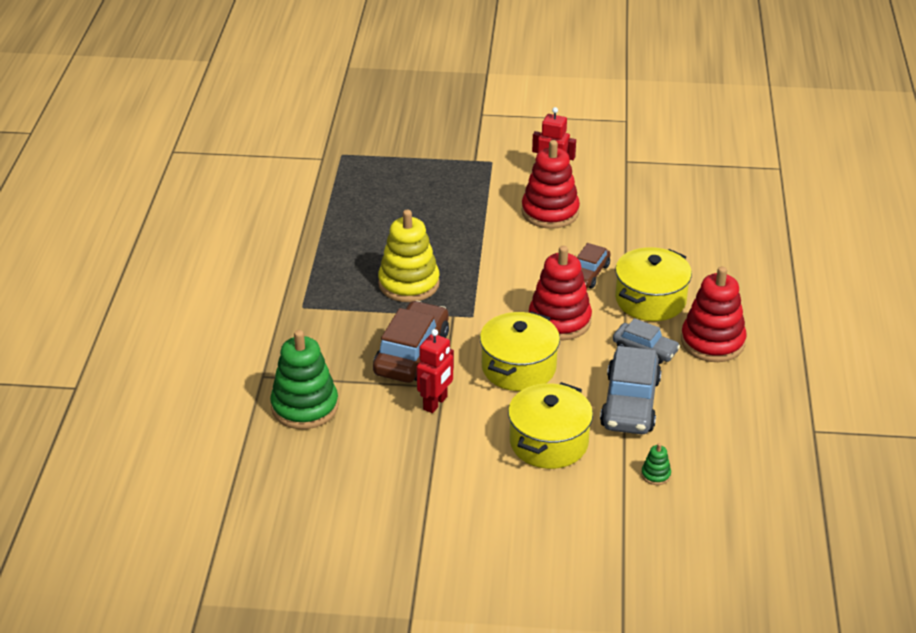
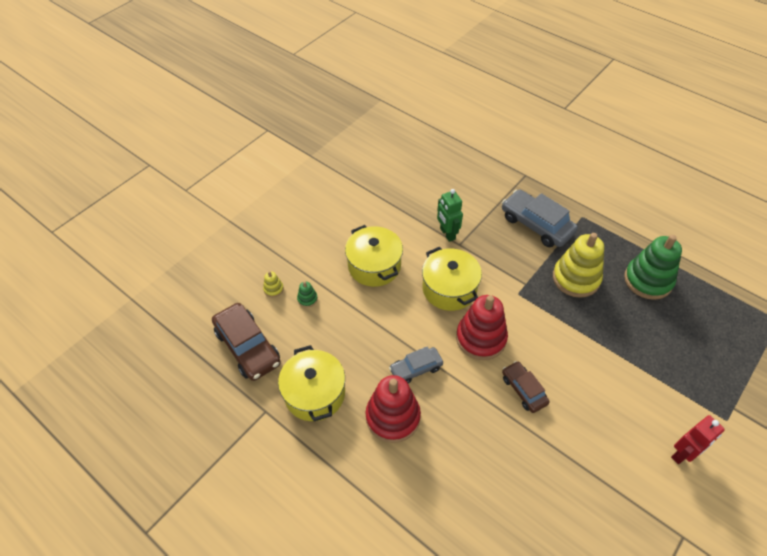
camera: 125 degrees right, 15 degrees up
(305, 407) = (486, 180): green stacking toy -> green stacking toy (648, 280)
(412, 353) = (500, 245): brown car -> brown car (248, 347)
(435, 403) = (447, 234): red robot -> green robot
(550, 212) = (623, 416): red stacking toy -> none
(630, 403) = (373, 326): grey car -> grey car (536, 225)
(650, 300) = (466, 410): yellow pot -> yellow pot (314, 393)
(675, 513) = (273, 289): none -> yellow stacking toy

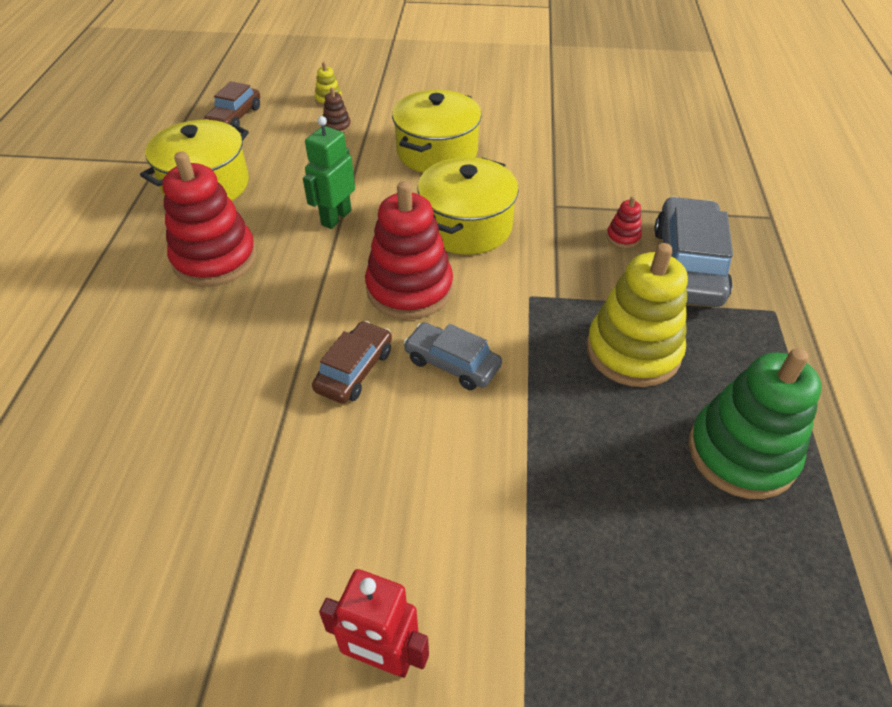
camera: 55 degrees right, 5 degrees down
(248, 347) = (235, 117): brown car -> brown car, size x0.59
(307, 299) = (337, 126): green stacking toy -> brown stacking toy
(416, 368) = (306, 248): grey car -> grey car (452, 363)
(447, 234) = (560, 188): green robot -> green robot (336, 218)
(502, 234) = (623, 237): none -> red stacking toy

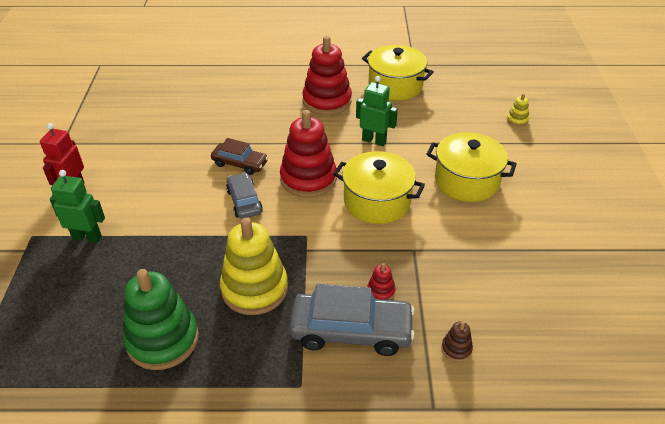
camera: 85 degrees right, 5 degrees down
(235, 117) = (476, 83): brown car -> none
(337, 126) = (482, 128): brown stacking toy -> brown stacking toy (456, 349)
(452, 363) = (244, 201): grey car -> grey car turned 45 degrees counterclockwise
(530, 601) = (87, 237): none -> green robot

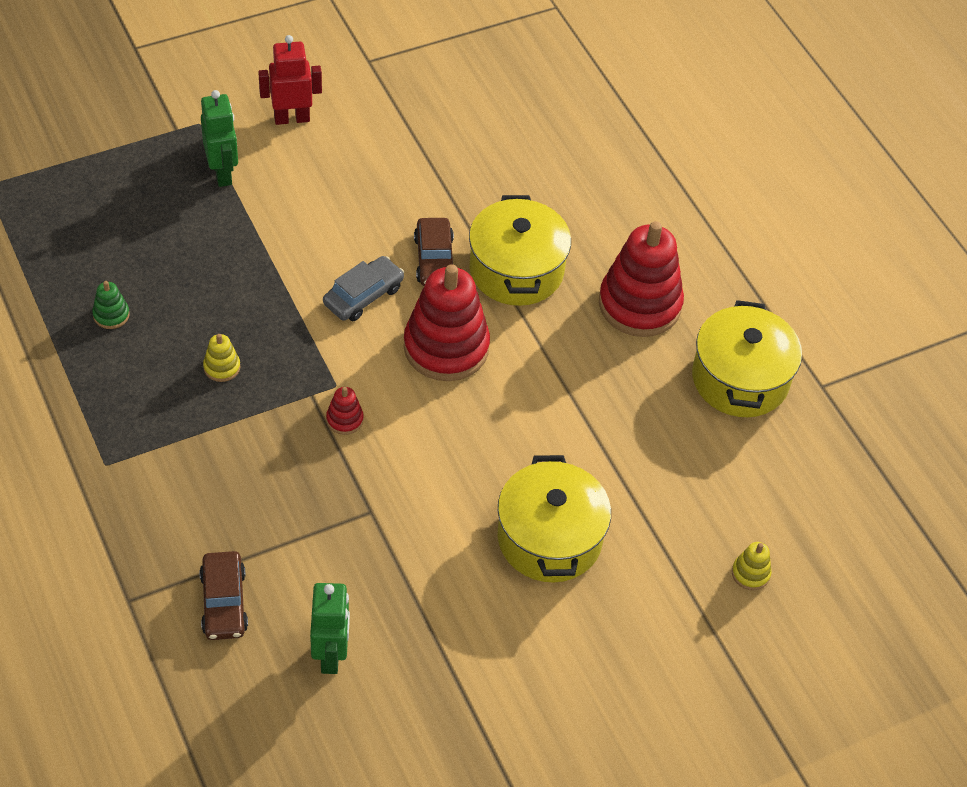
camera: 60 degrees right, 10 degrees up
(163, 340) = (111, 315): green stacking toy -> green stacking toy, size x0.42
(254, 289) = (222, 367): yellow stacking toy -> yellow stacking toy, size x0.42
(351, 331) = (202, 486): grey car -> none
(374, 141) = (577, 396): green robot -> green robot (331, 655)
(377, 201) = (443, 441): yellow pot -> yellow pot (516, 270)
(381, 291) = (279, 497): red stacking toy -> red stacking toy (344, 419)
(456, 349) = (224, 602): brown stacking toy -> brown car

